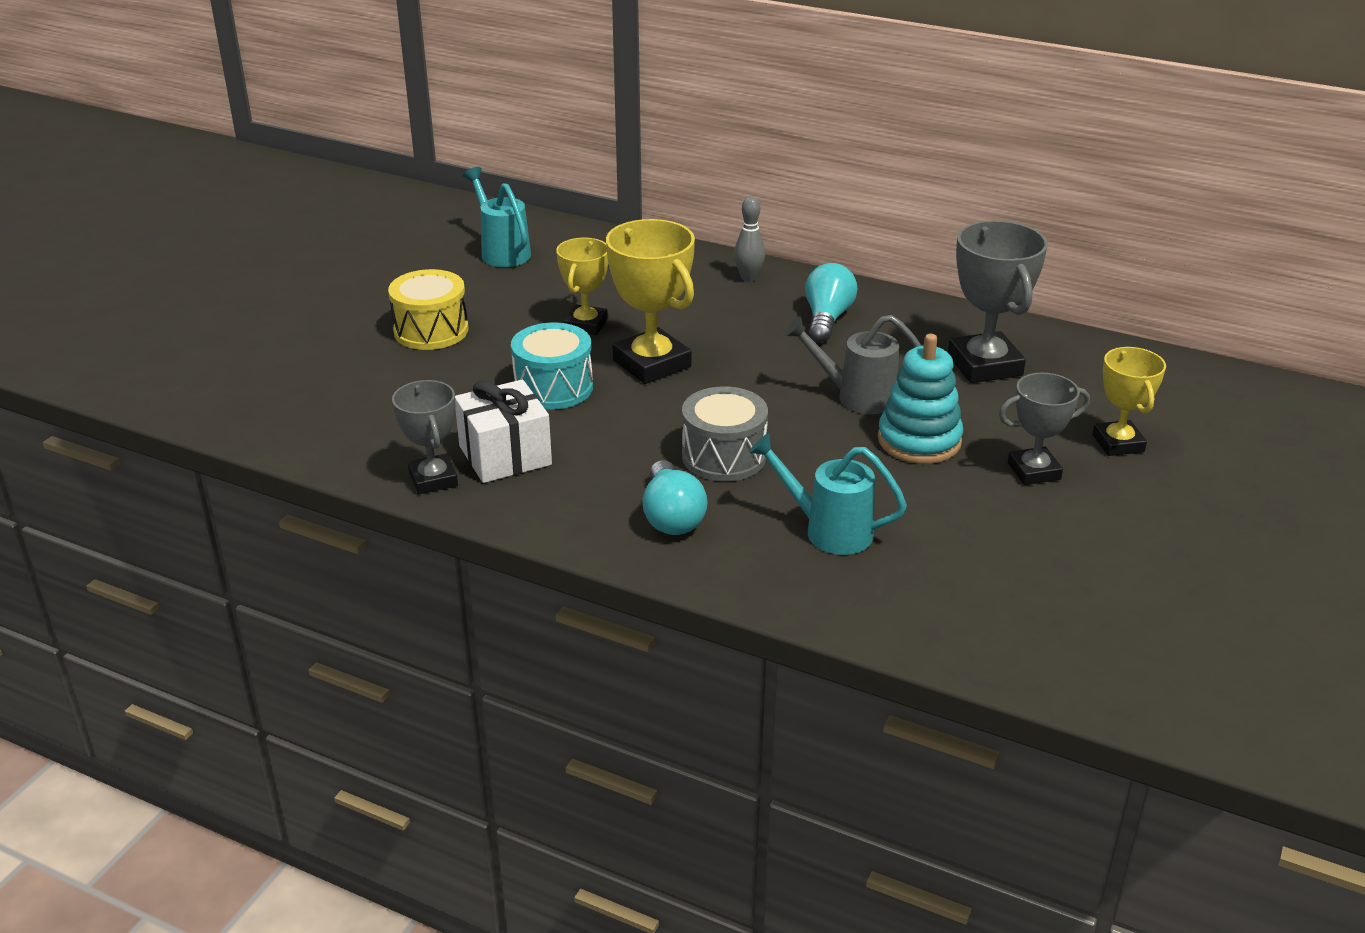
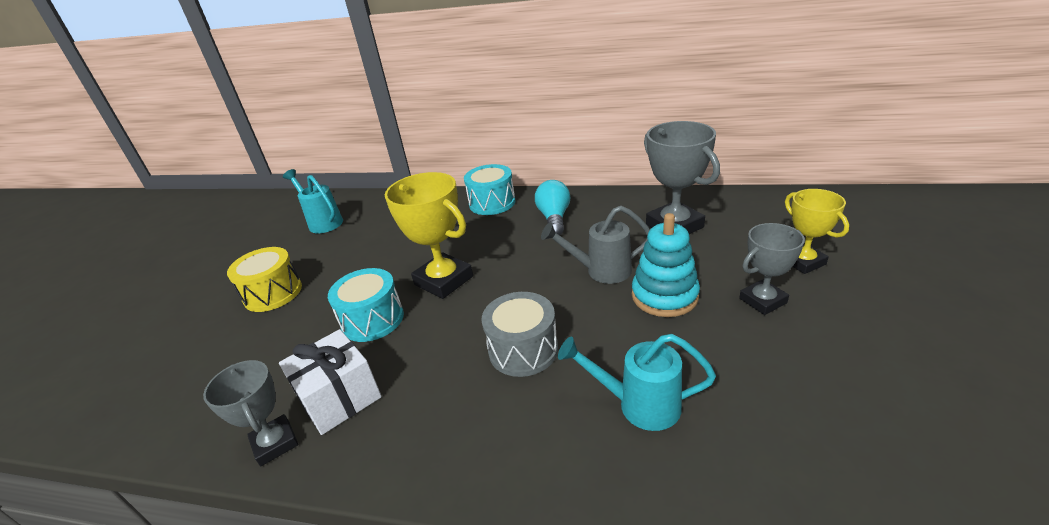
camera: 10 degrees left, 0 degrees up
(586, 325) = (389, 261): yellow trophy -> none
(671, 516) = (499, 427): turquoise light bulb -> none
(748, 278) = (492, 203): grey bowling pin -> turquoise drum

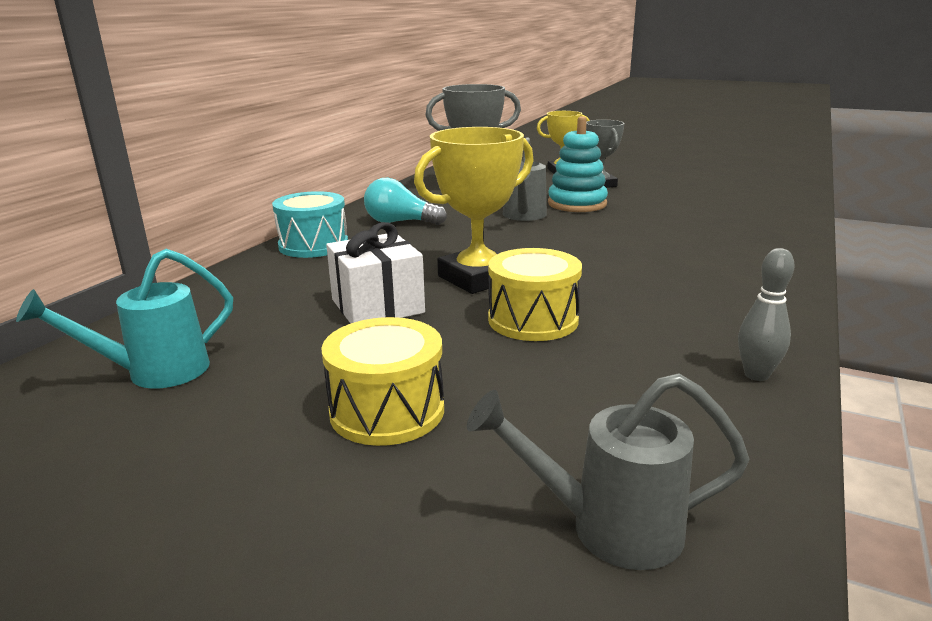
camera: 80 degrees left, 10 degrees down
(156, 381) = (607, 528): none -> grey watering can
(275, 443) = (756, 375): grey trophy -> grey bowling pin
(339, 397) = (680, 337): white gift -> white gift (377, 306)
(372, 319) = (533, 320): turquoise drum -> yellow drum
(523, 350) = (627, 251): grey drum -> none
(638, 405) = (703, 225): turquoise watering can -> none

